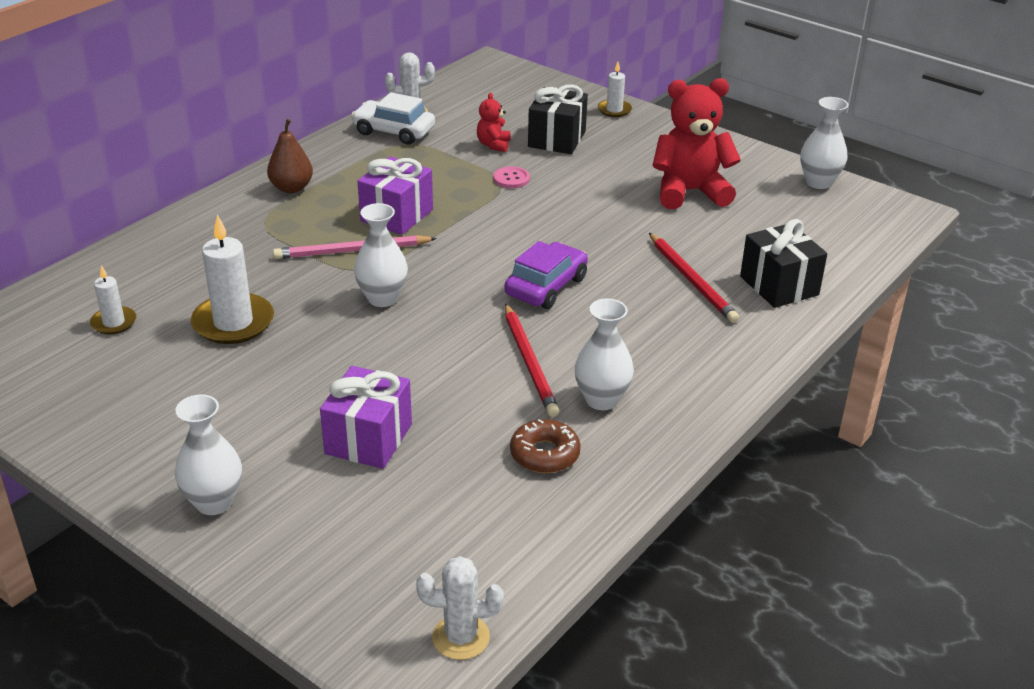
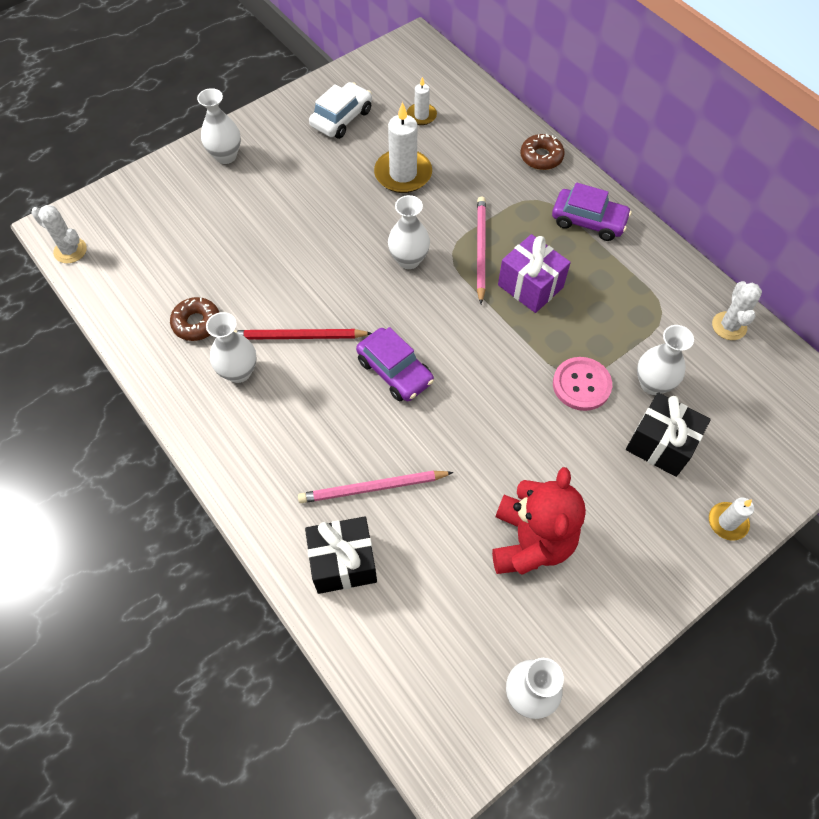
camera: 105 degrees right, 25 degrees up
(190, 224) = (541, 157): none -> brown donut
(291, 188) = (588, 221): brown pear -> purple car
(368, 439) = (251, 232): purple gift -> none
(394, 131) = (688, 306): white car -> white car (341, 118)
(460, 637) = (70, 250): white cactus -> white cactus turned 75 degrees counterclockwise
(493, 145) = (652, 384): red teddy bear -> white vase
(511, 179) = (581, 385): pink button -> pink button, size x1.61
(692, 280) = (372, 488): red pencil -> pink pencil

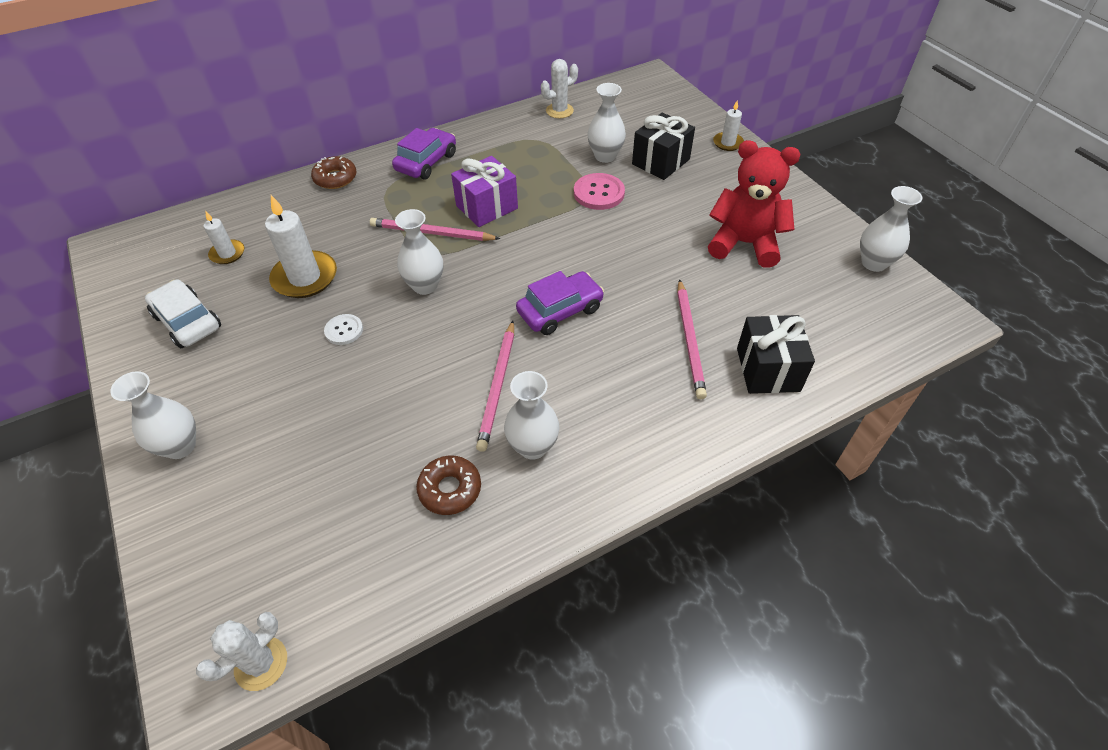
camera: 80 degrees left, 10 degrees down
(298, 337) = (498, 386): red pencil -> pink pencil
(346, 217) = (344, 330): none -> white button
(729, 326) = (559, 111): white cactus -> white cactus turned 45 degrees counterclockwise

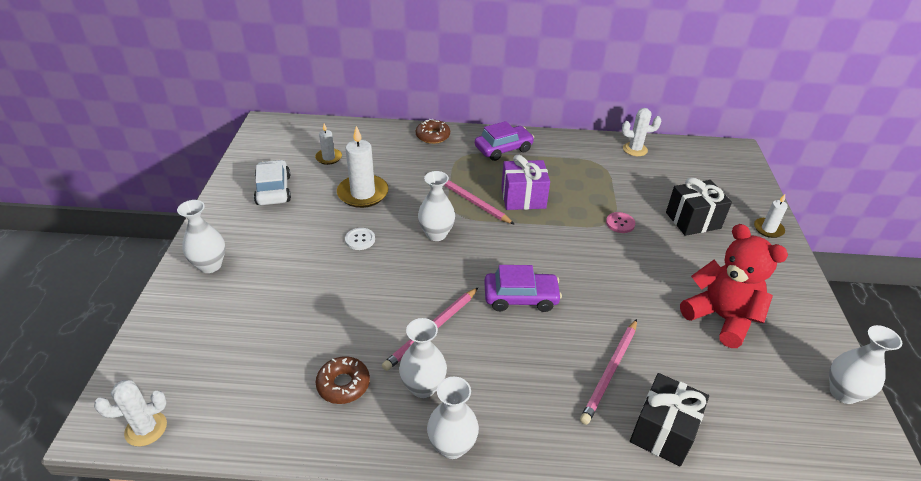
camera: 30 degrees right, 10 degrees down
(599, 193) = (620, 223): pink button -> pink button, size x0.62
(605, 156) = (647, 197): white vase -> white vase (452, 446)

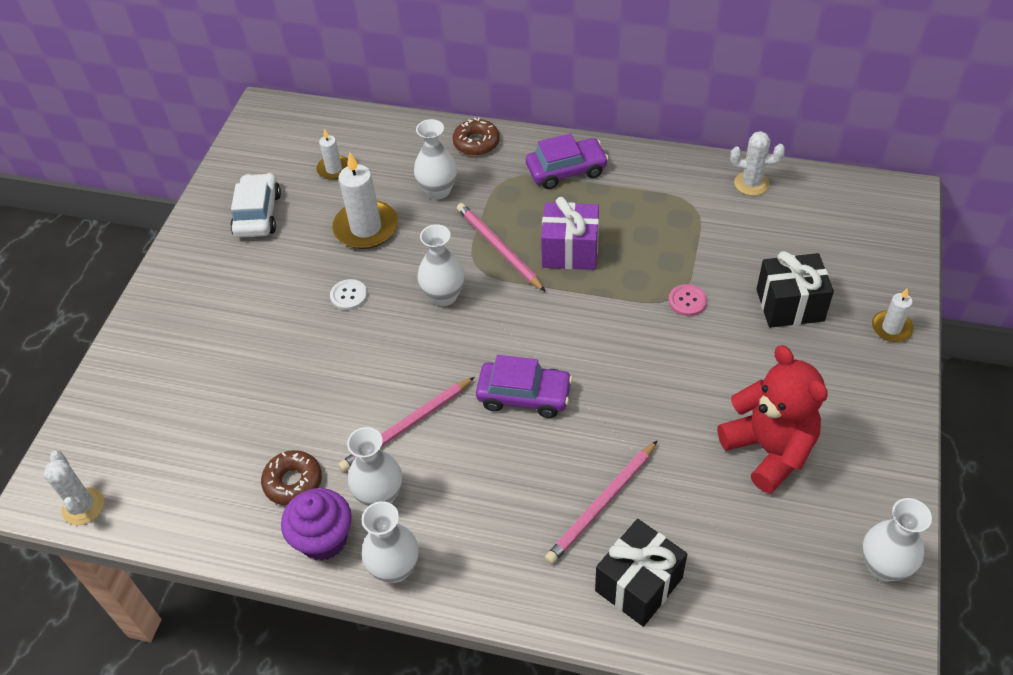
camera: 15 degrees right, 10 degrees up
(146, 429) = (83, 506): white cactus -> white cactus turned 75 degrees clockwise
(210, 265) = (170, 315): white vase -> white vase (438, 191)
(381, 429) = (323, 539): none -> purple cupcake

